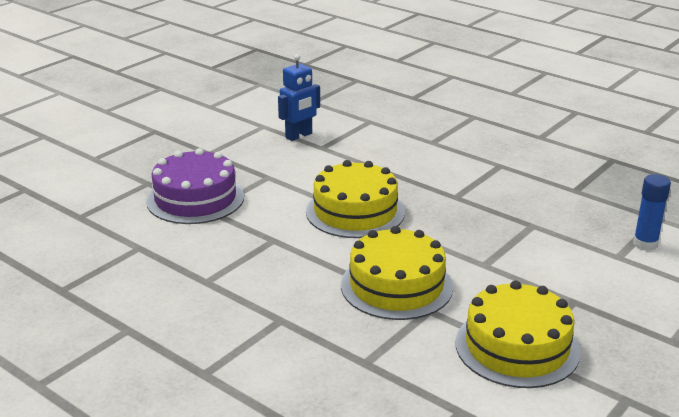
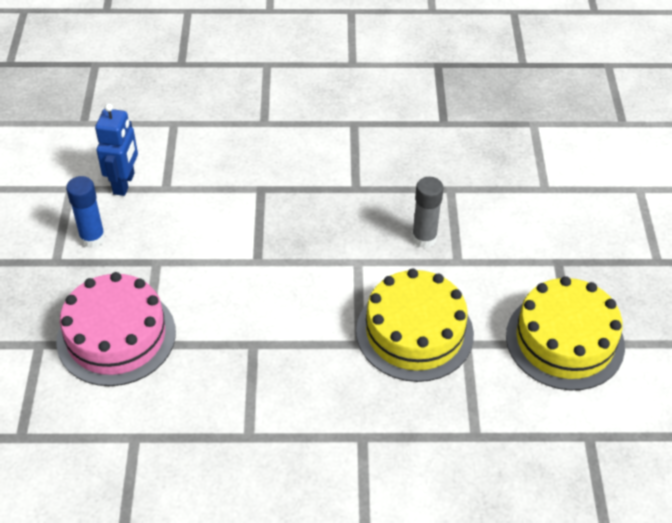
camera: 40 degrees left, 20 degrees up
(195, 199) = (116, 336): purple cake -> pink cake
(355, 211) = (288, 261): yellow cake -> none
(474, 242) = (424, 238): none -> grey glue stick
(645, 244) = (551, 161): blue glue stick -> blue glue stick (92, 238)

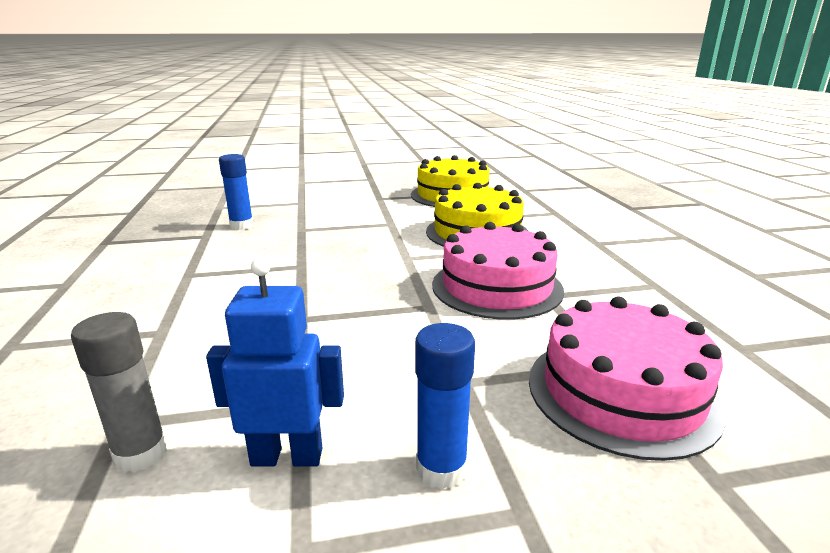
camera: 100 degrees left, 25 degrees down
(278, 313) = (496, 287): none -> pink cake
(424, 238) = (367, 235): grey glue stick -> grey glue stick (141, 453)
(467, 145) = (241, 226): none -> blue glue stick

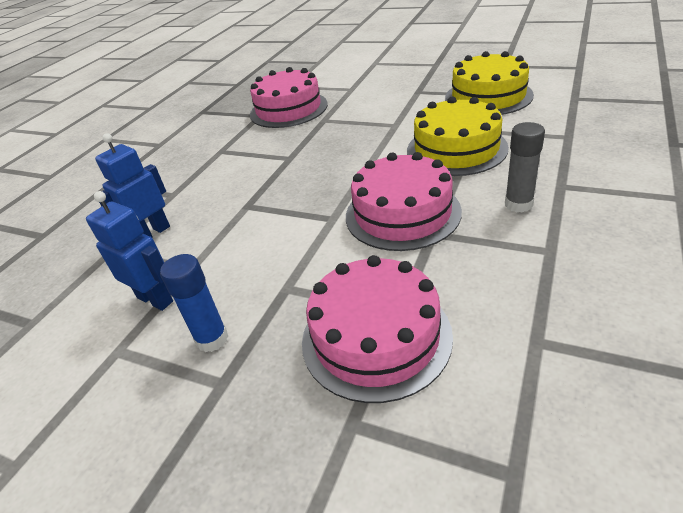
camera: 40 degrees right, 15 degrees up
(141, 453) = (105, 271): grey glue stick -> grey glue stick (518, 204)
(180, 381) = (152, 233): none -> blue robot
(241, 226) = (288, 109): blue glue stick -> pink cake

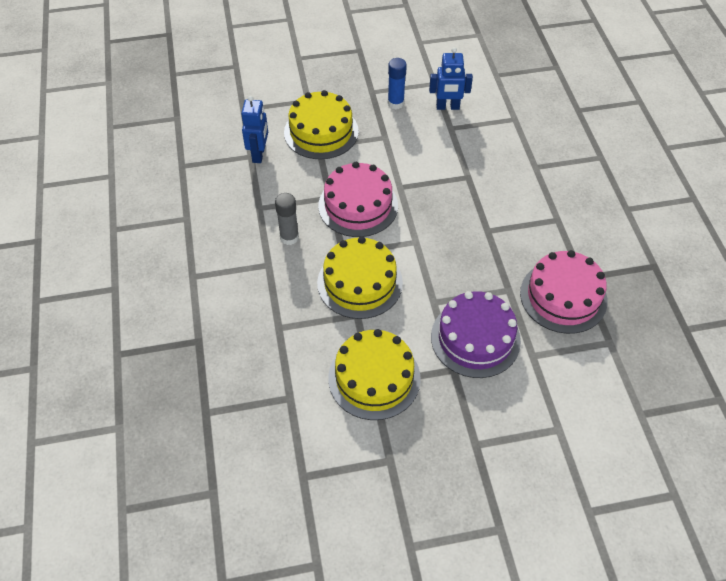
camera: 140 degrees right, 15 degrees up
(152, 233) = (505, 137): blue robot -> blue robot (259, 154)
(376, 337) = (321, 132): pink cake -> yellow cake
(383, 101) = (475, 338): none -> purple cake

